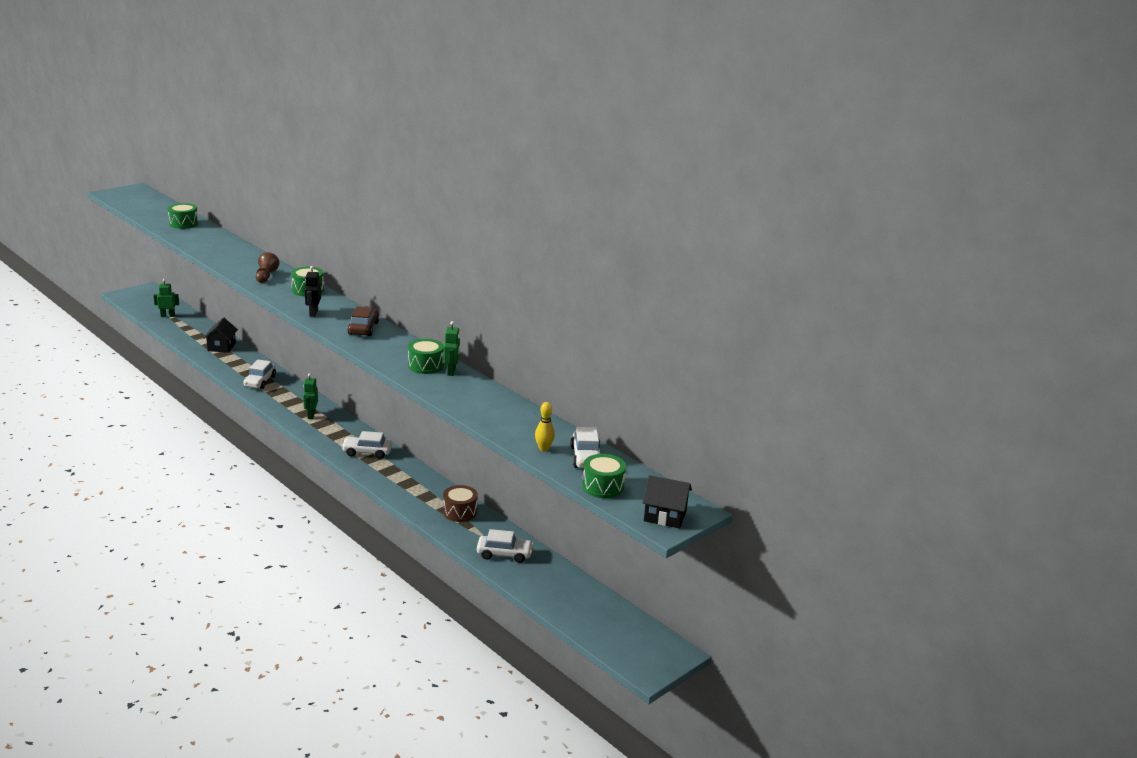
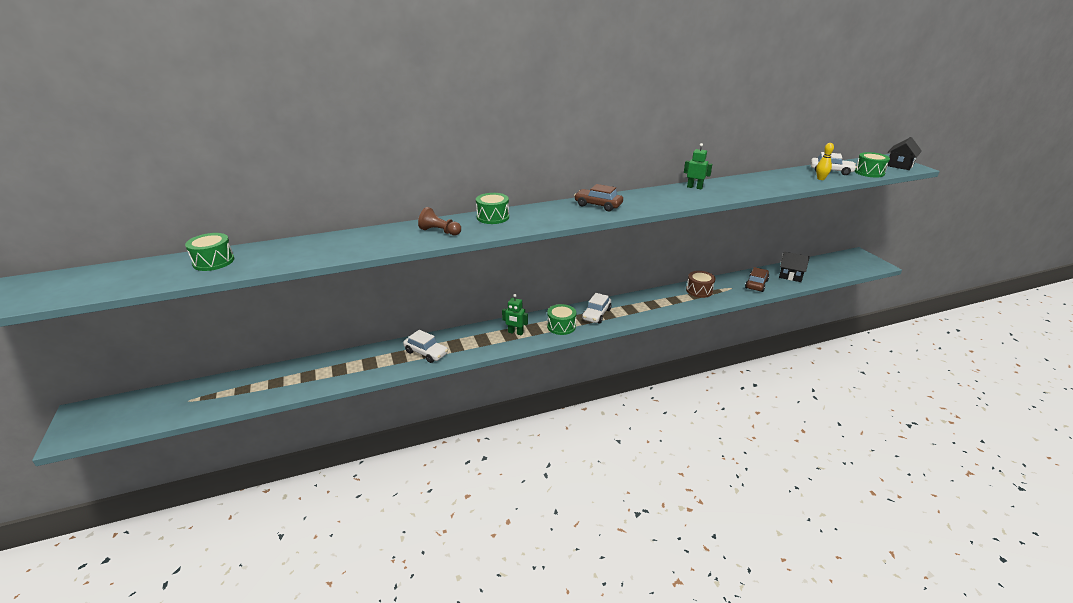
camera: 65 degrees left, 5 degrees up
(168, 316) = (190, 401): green robot -> none
(221, 347) = (321, 368): black house -> black house (790, 275)
(313, 313) = (552, 220): black robot -> none
(425, 365) = (682, 193): green drum -> green drum (561, 326)
(504, 554) = (756, 284): white car -> brown car

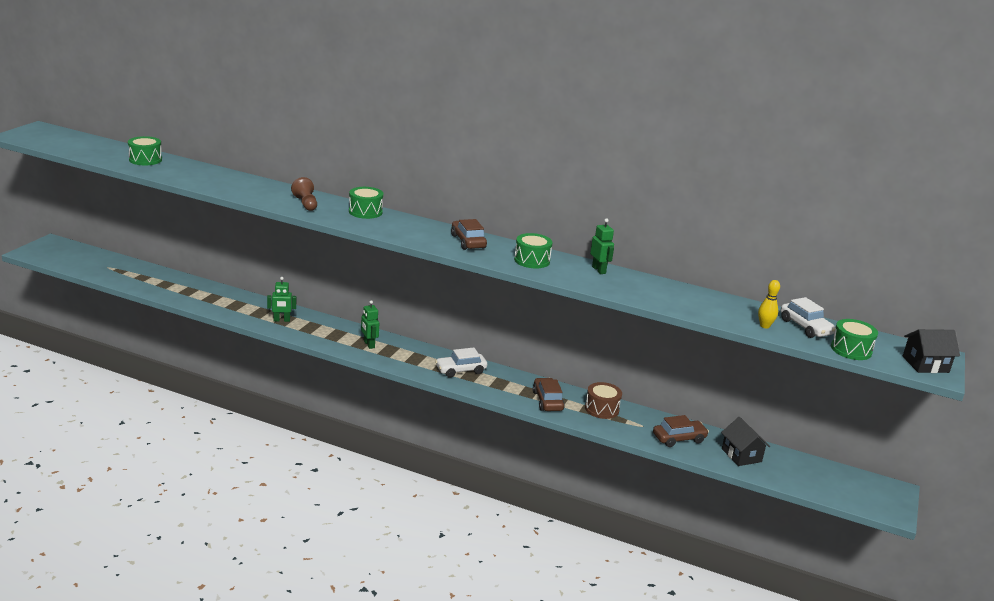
camera: 40 degrees right, 5 degrees down
(426, 353) = (281, 320): white car -> green robot
(561, 326) = (413, 361): green drum -> green drum (532, 260)
(670, 303) = (547, 401): none -> brown car

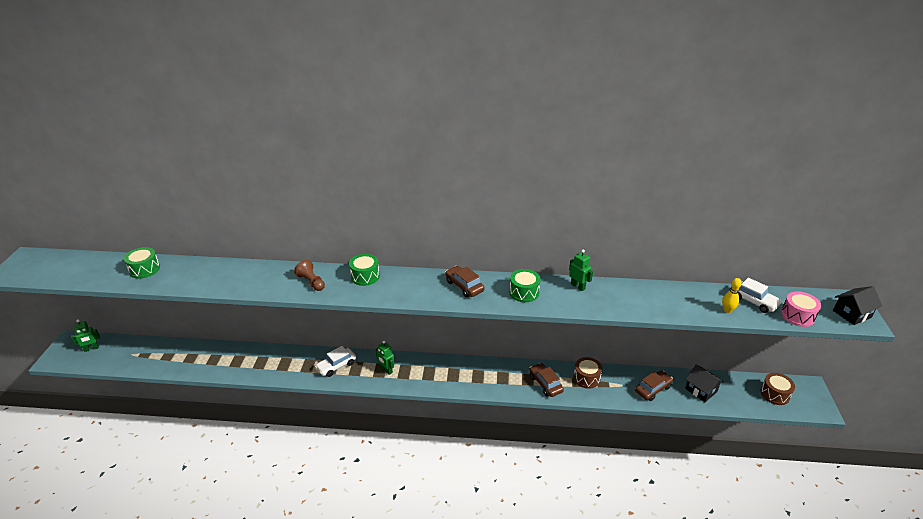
camera: 15 degrees left, 10 degrees up
(281, 320) = (305, 367): green robot -> green robot (91, 349)
(460, 370) = (468, 374): white car -> white car (336, 366)
(839, 483) = (775, 394): none -> brown drum
(851, 350) = (797, 316): green drum -> pink drum

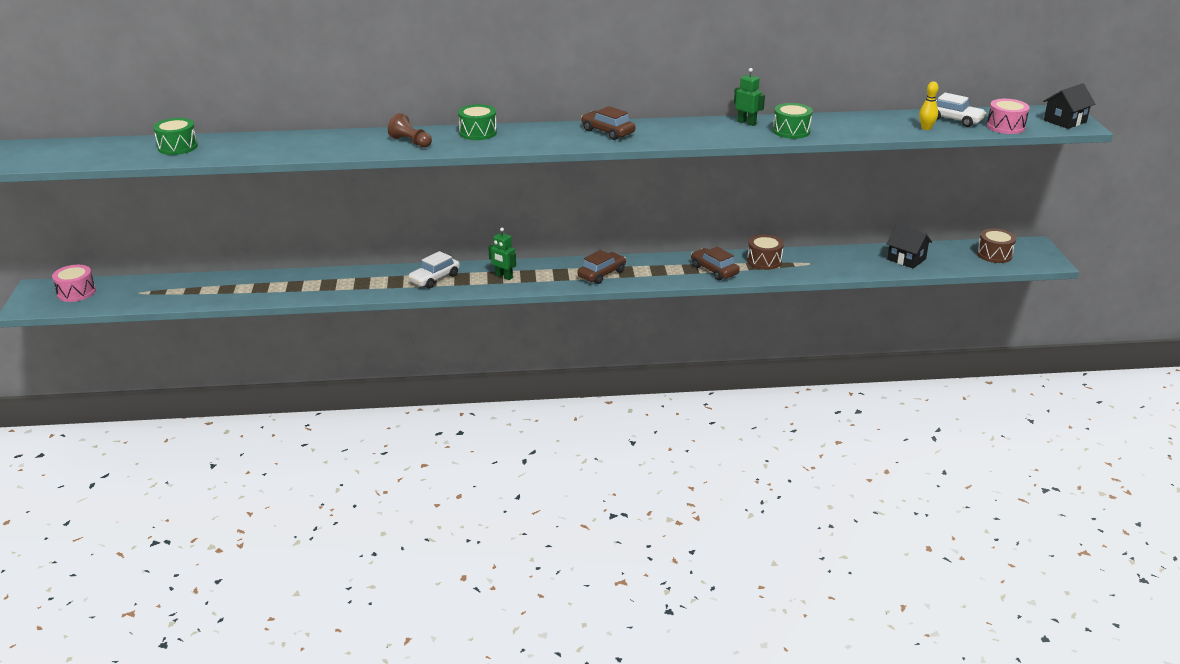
camera: 10 degrees left, 5 degrees down
(91, 349) = (76, 292): green robot -> pink drum
(524, 292) = (683, 131): green drum -> green drum (791, 131)
(652, 389) = (848, 263): brown car -> brown car (601, 274)

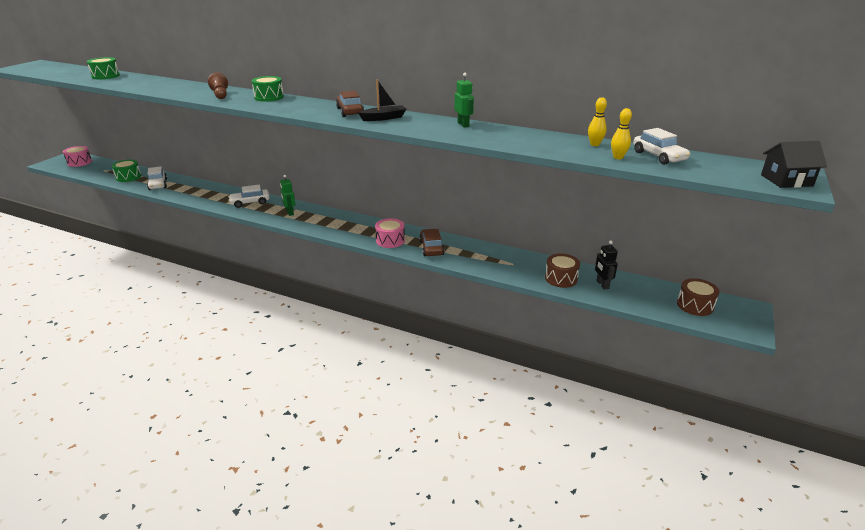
camera: 30 degrees right, 0 degrees up
(266, 290) = (158, 184): none -> white car
(601, 274) = (351, 228): brown car -> none
(657, 132) = (384, 118): none -> black boat
(764, 261) = (478, 252): brown drum -> brown drum (561, 278)
(791, 131) = (488, 136): green drum -> green drum (128, 177)
(890, 119) = (594, 144): none -> yellow bowling pin
(906, 259) = (602, 284): black house -> black robot
(1005, 126) = (706, 172): pink drum -> pink drum (390, 240)

